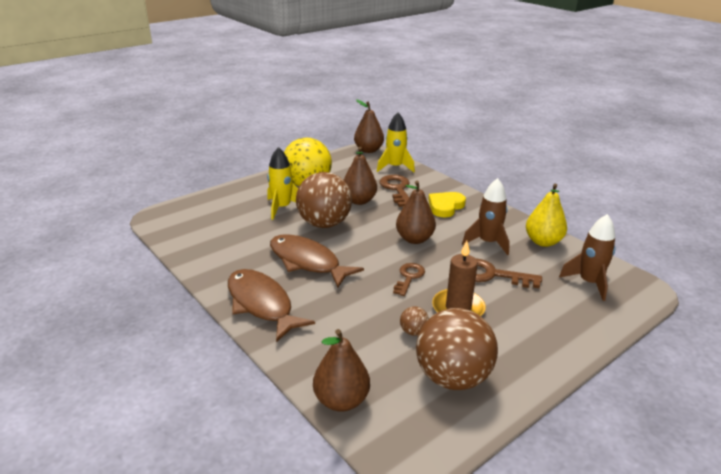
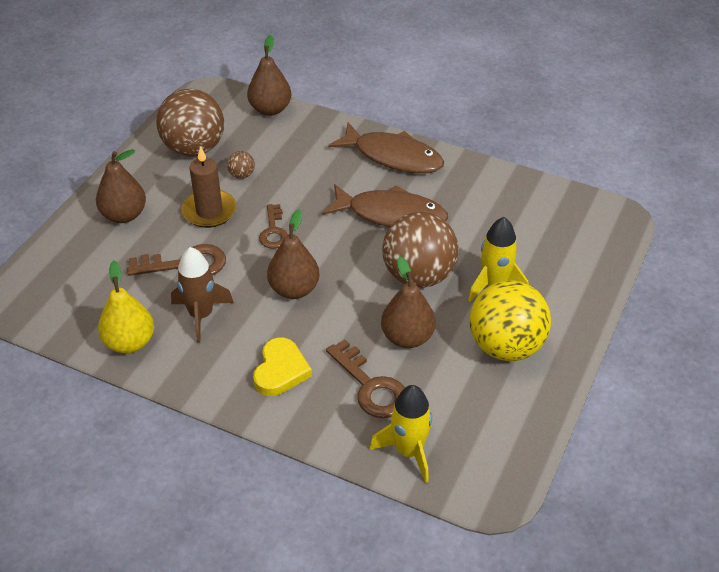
camera: 155 degrees right, 15 degrees up
(368, 150) = (490, 494): brown pear -> brown pear (124, 215)
(589, 283) = (73, 290): brown rocket -> none

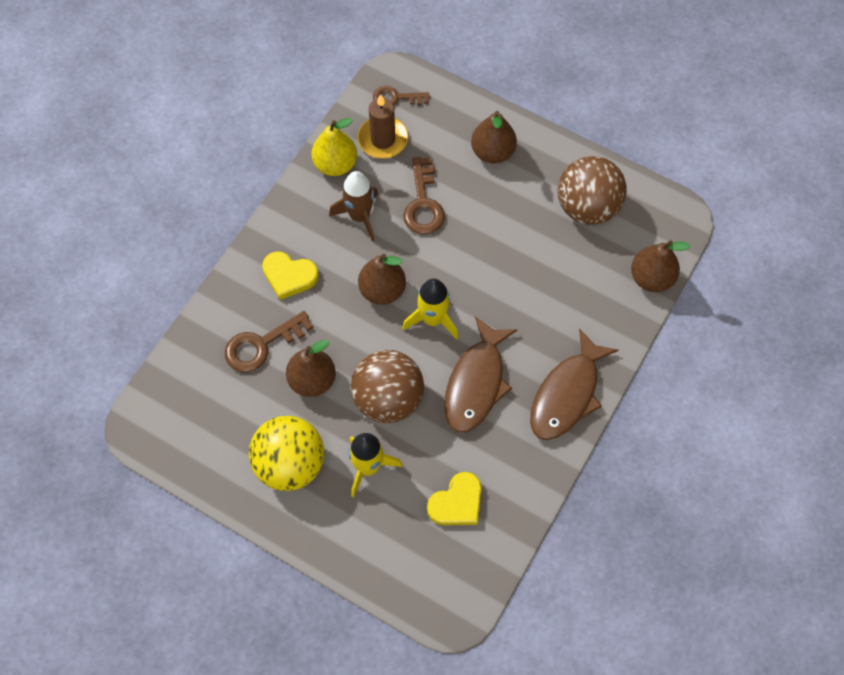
camera: 95 degrees right, 20 degrees up
(209, 211) = (493, 221): brown candle -> brown candle (383, 139)
(241, 175) = (544, 249): brown ball -> none
(273, 231) = (461, 276): brown key -> brown key (396, 98)
(409, 451) = (190, 368): yellow rocket -> yellow rocket (432, 319)
(515, 221) = (457, 503): none -> yellow heart

